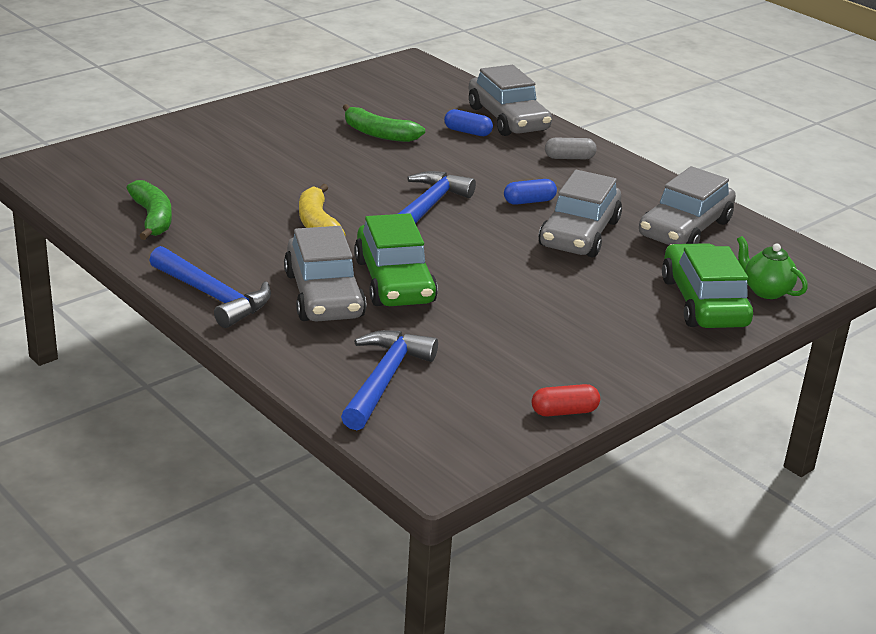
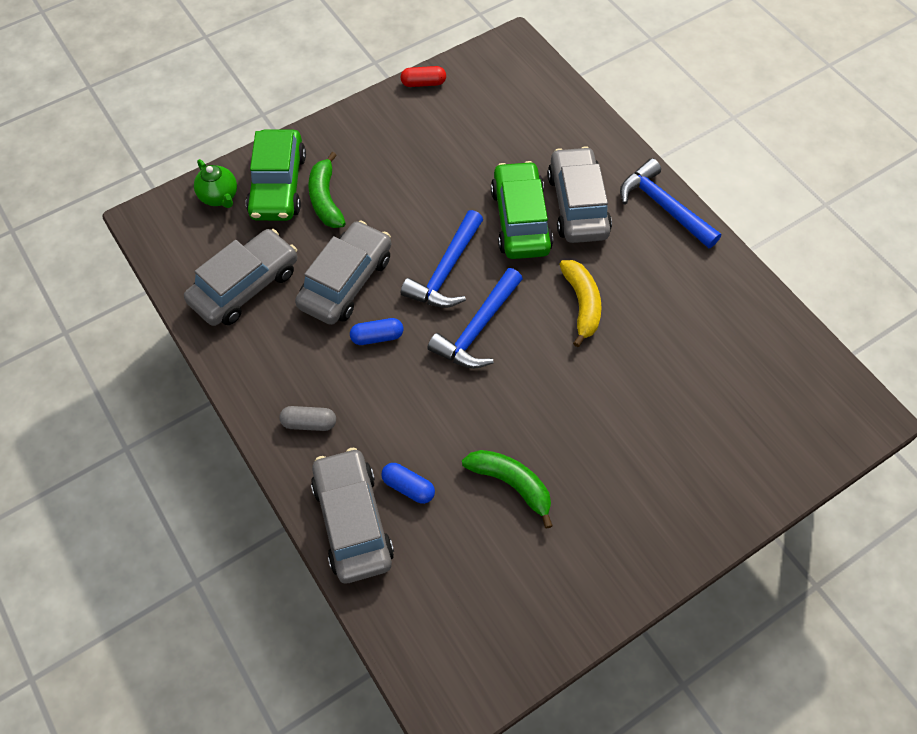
camera: 170 degrees left, 30 degrees up
(153, 218) = (731, 318): green banana -> green banana (325, 199)
(384, 380) = (538, 115): blue hammer -> blue hammer (446, 270)

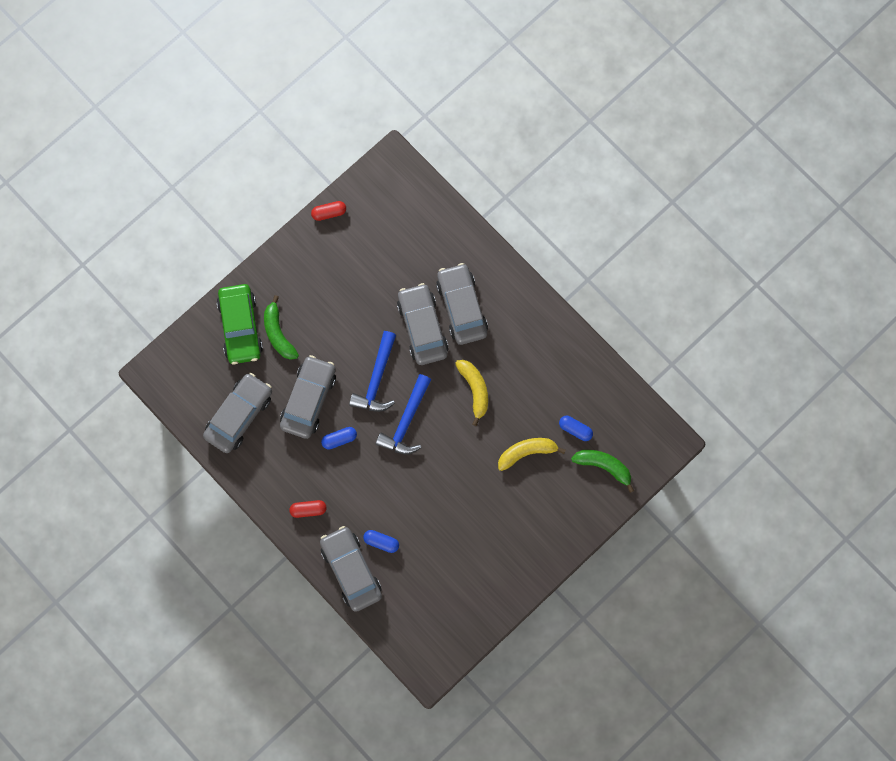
camera: 10 degrees left, 15 degrees up
(220, 197) = (200, 345): green teapot -> none
(309, 423) = (308, 510): grey capsule -> red capsule
(511, 484) = (446, 528): green banana -> green banana (604, 466)
(520, 220) = (422, 327): green car -> grey car
(649, 396) = (527, 452): none -> yellow banana
(663, 207) = (524, 298): blue hammer -> none
(724, 377) = (575, 429): none -> blue capsule

